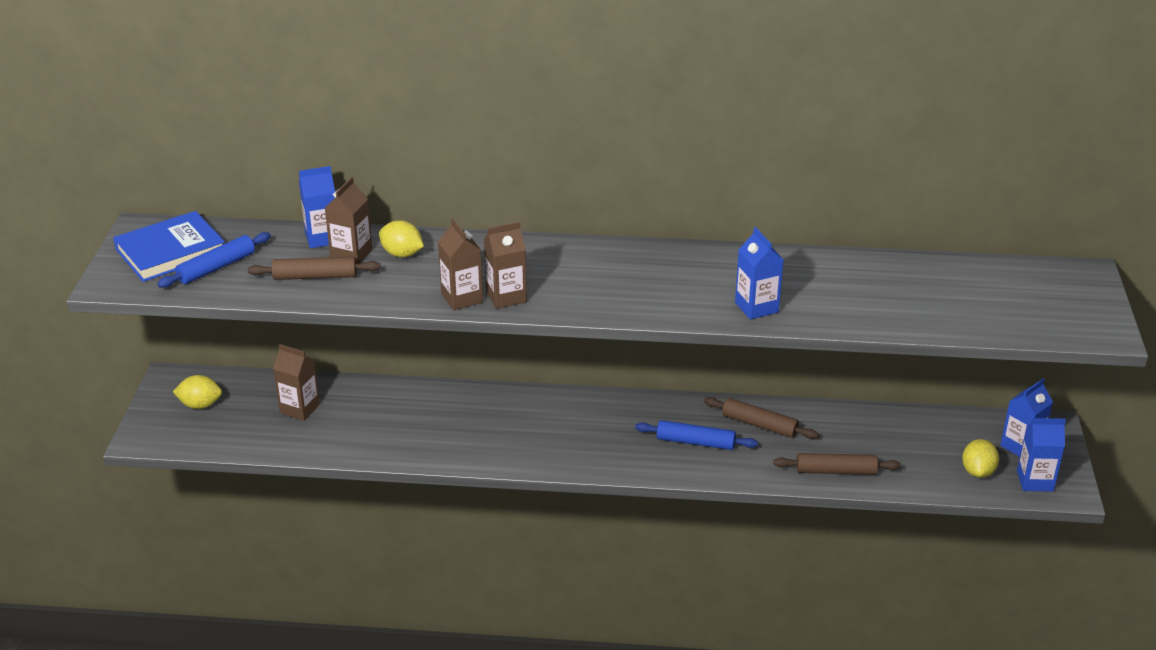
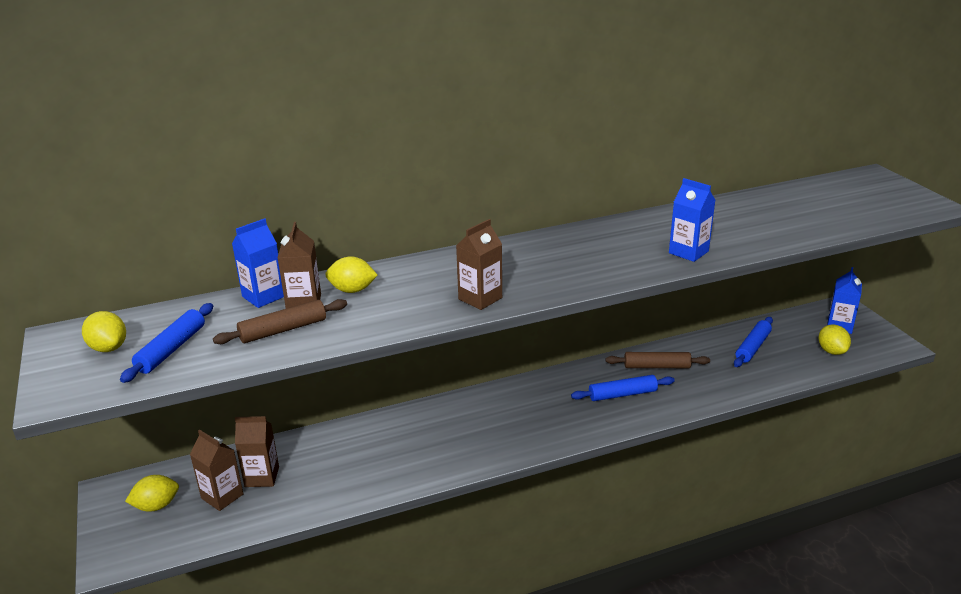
camera: 25 degrees left, 5 degrees down
(171, 251) = (108, 348): blue book -> yellow lemon
(462, 298) = (441, 310): brown carton -> brown carton (222, 496)
(836, 471) = (741, 382): brown rolling pin -> none
(889, 438) = (752, 347): none -> blue rolling pin
(1035, 481) = (872, 345): blue carton -> none

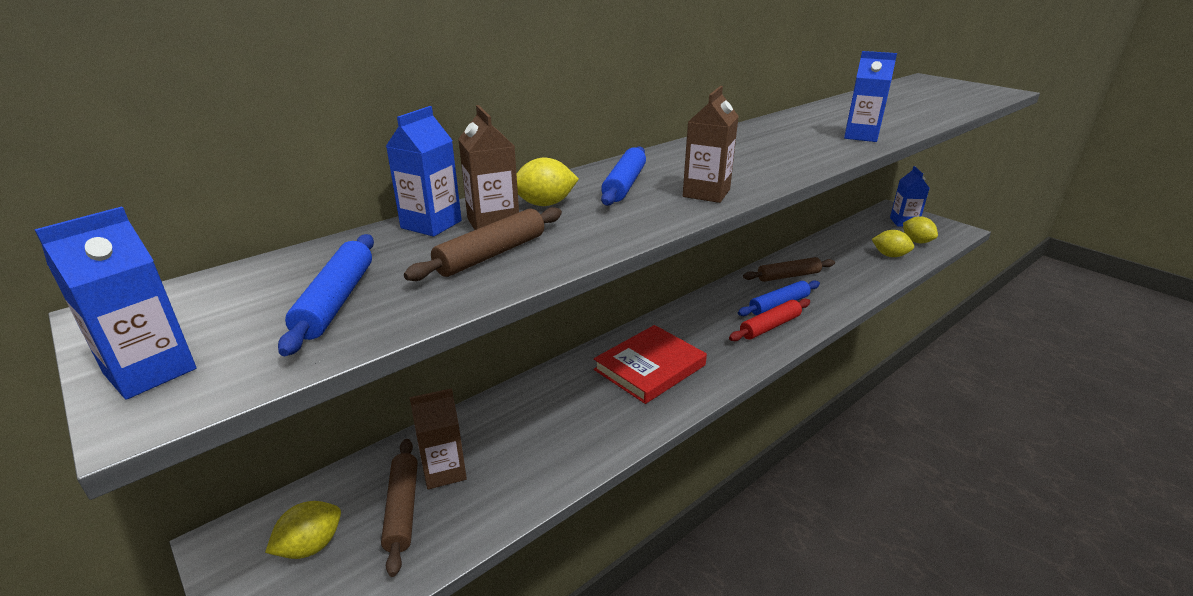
camera: 20 degrees left, 0 degrees up
(60, 377) = (150, 371): none -> blue carton
(108, 348) = (224, 315): yellow lemon -> yellow lemon (889, 255)
(222, 496) = (402, 509): brown carton -> brown rolling pin
(462, 430) = (650, 367): none -> red book
(596, 414) = (770, 326): none -> red rolling pin
(752, 347) = (853, 248): blue rolling pin -> blue rolling pin (624, 184)

